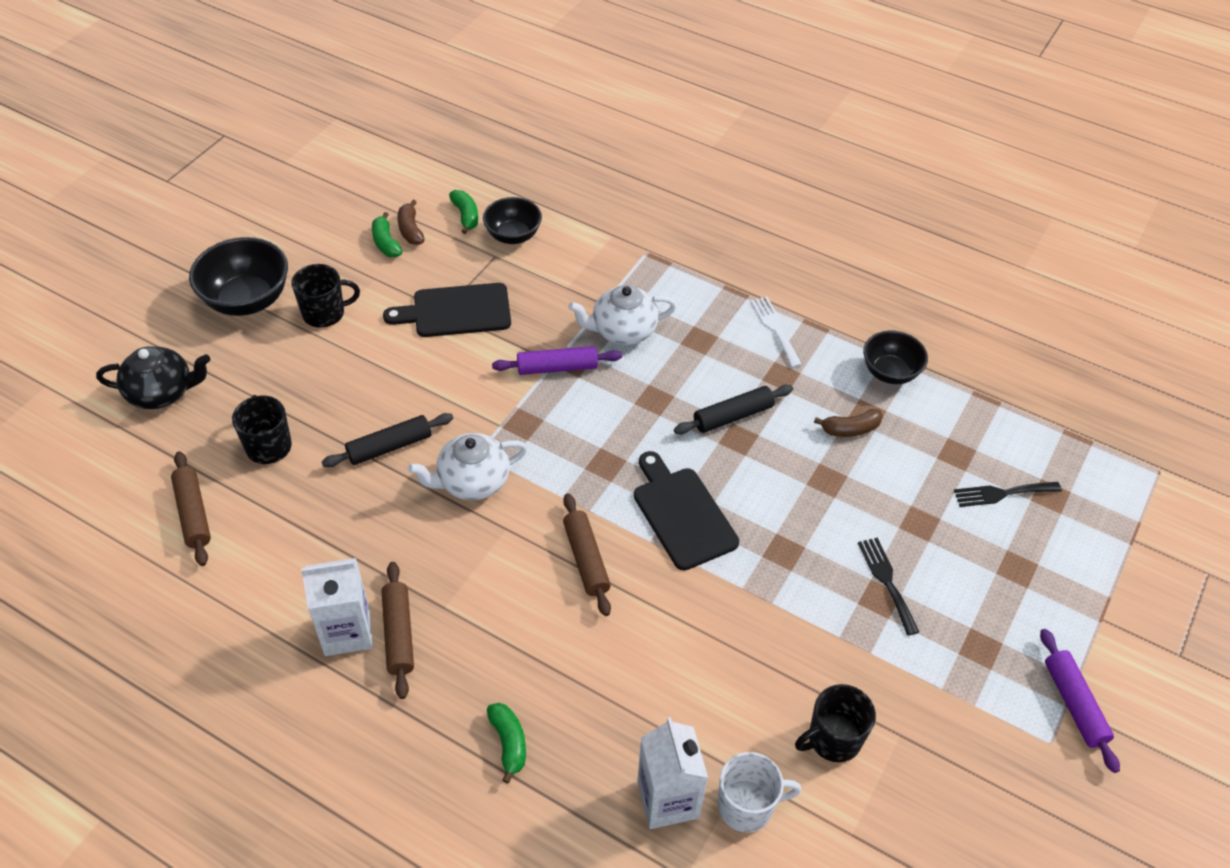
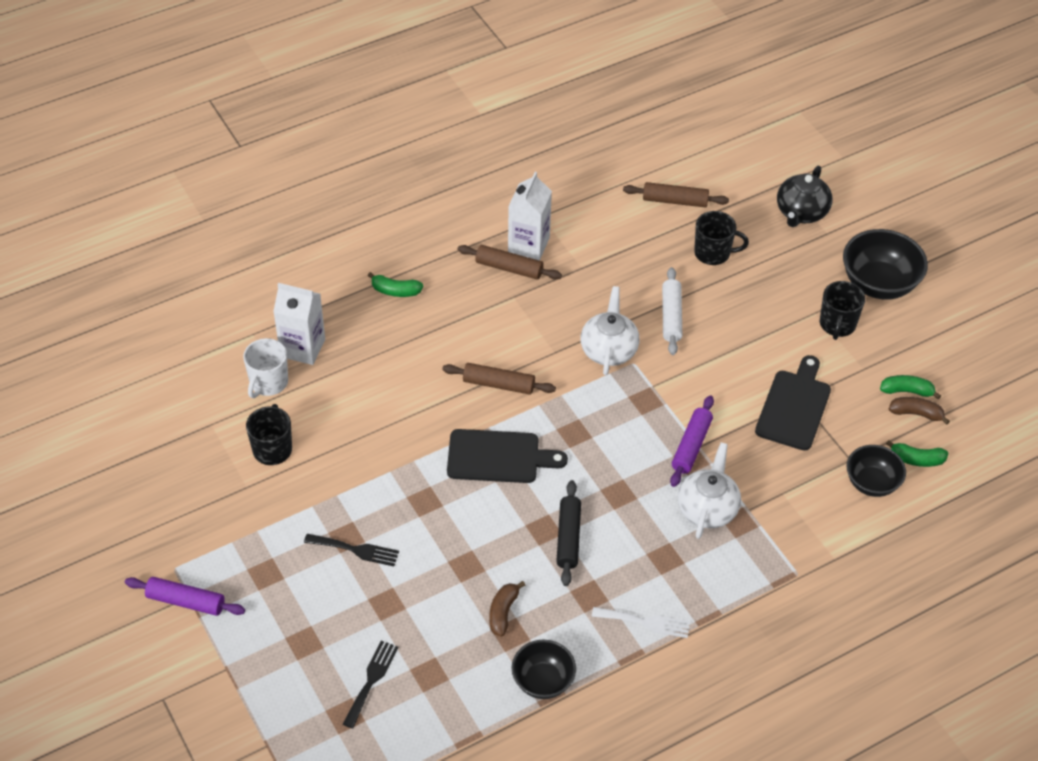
camera: 120 degrees right, 0 degrees up
(389, 446) = (671, 316): black rolling pin -> white rolling pin

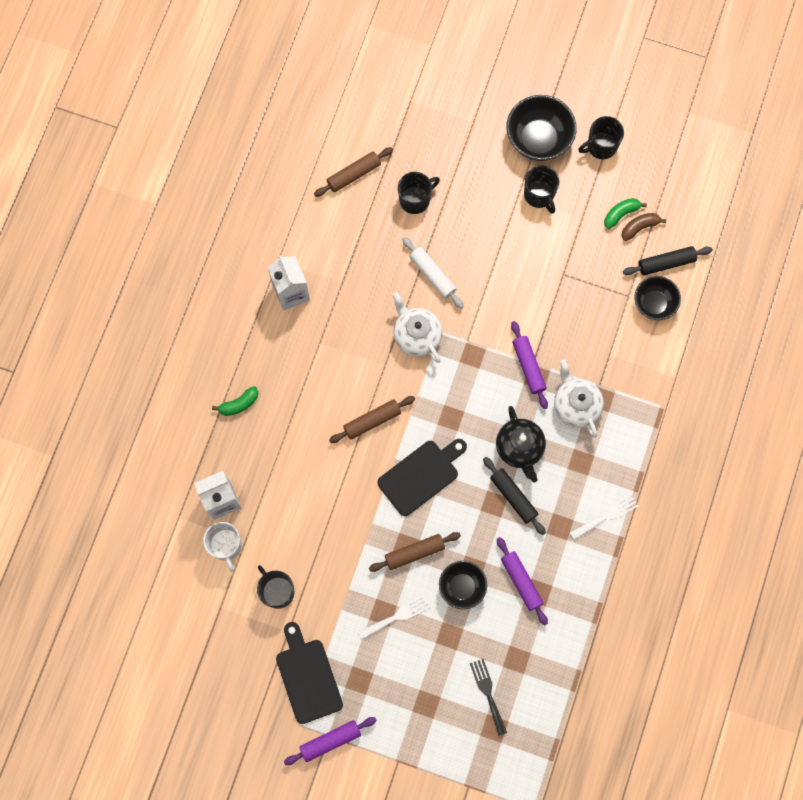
camera: 40 degrees left, 25 degrees up
(356, 550) = (397, 616): black fork -> white fork
(503, 612) = (521, 581): brown banana -> purple rolling pin
(509, 268) = (295, 322): brown rolling pin -> brown rolling pin (414, 552)
(543, 681) = (583, 606): black bowl -> black bowl (462, 587)
(794, 407) = (564, 283): black cutting board -> black cutting board (308, 677)
(801, 213) = (443, 117): black teapot -> black teapot (519, 448)
(917, 459) = (666, 263): green banana -> black rolling pin
(937, 328) = (601, 146): none -> black mug

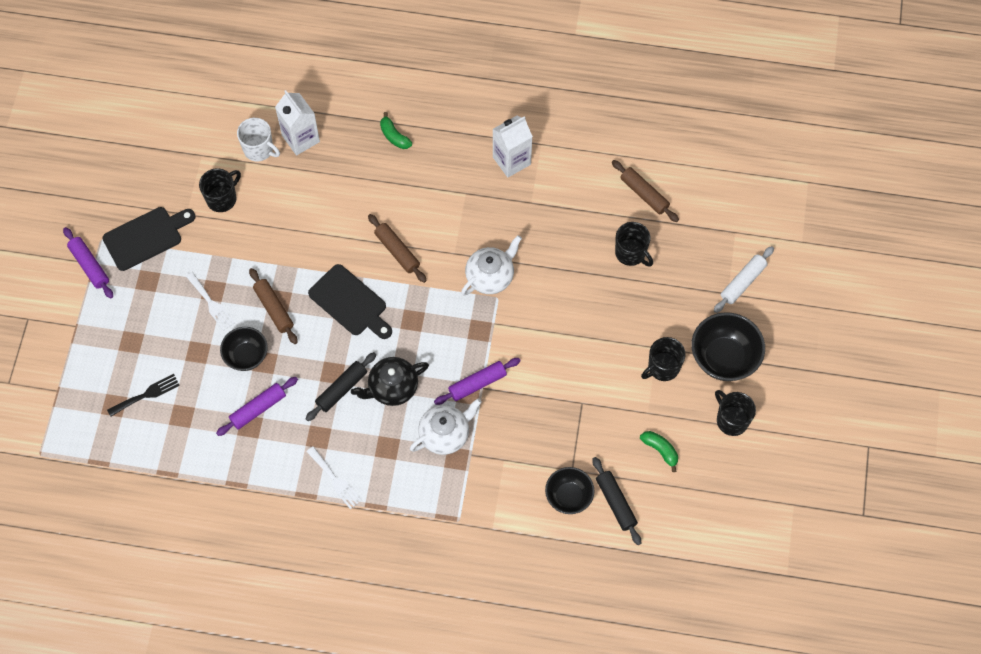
camera: 80 degrees right, 10 degrees down
(226, 545) = (259, 149): white mug -> white mug turned 120 degrees counterclockwise
(432, 275) = (555, 281): white rolling pin -> white rolling pin (743, 282)
(639, 227) = (649, 471): brown banana -> none

